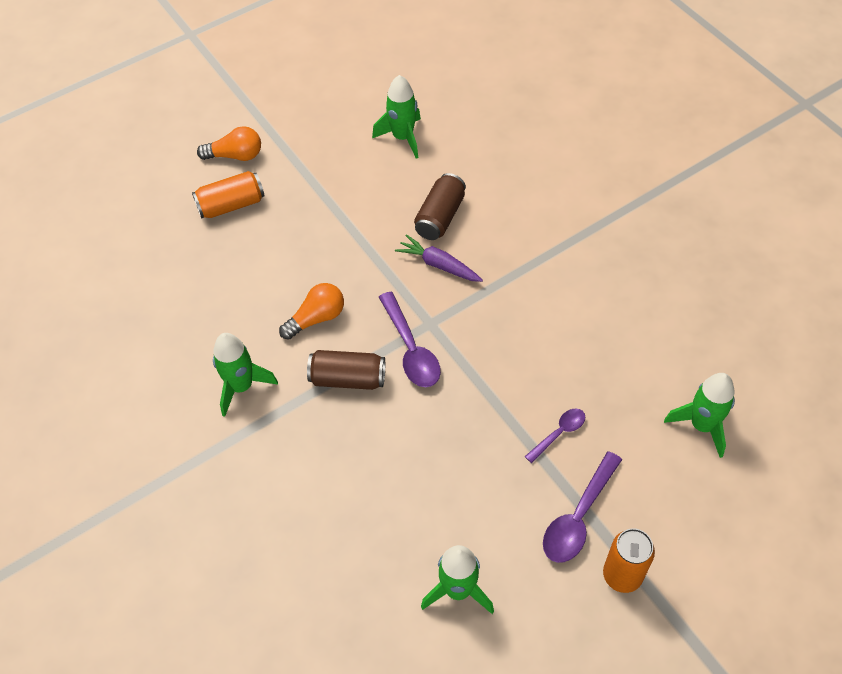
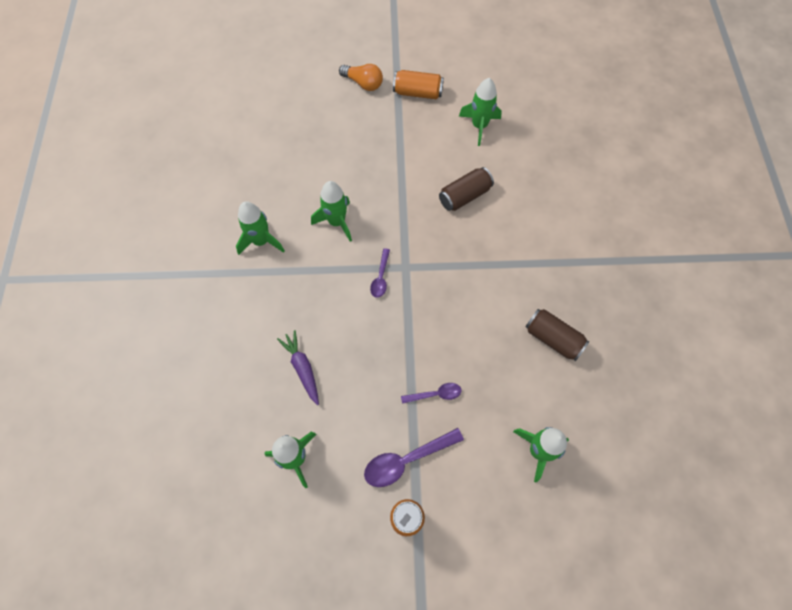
camera: 30 degrees right, 10 degrees up
(231, 205) = (338, 116): orange can -> orange can (418, 93)
(316, 318) = (337, 222): orange light bulb -> green rocket
(348, 378) = (327, 274): brown can -> brown can (553, 338)
(411, 349) = (381, 277): purple spoon -> purple spoon, size x0.60
(439, 265) = (440, 229): purple carrot -> purple carrot (302, 368)

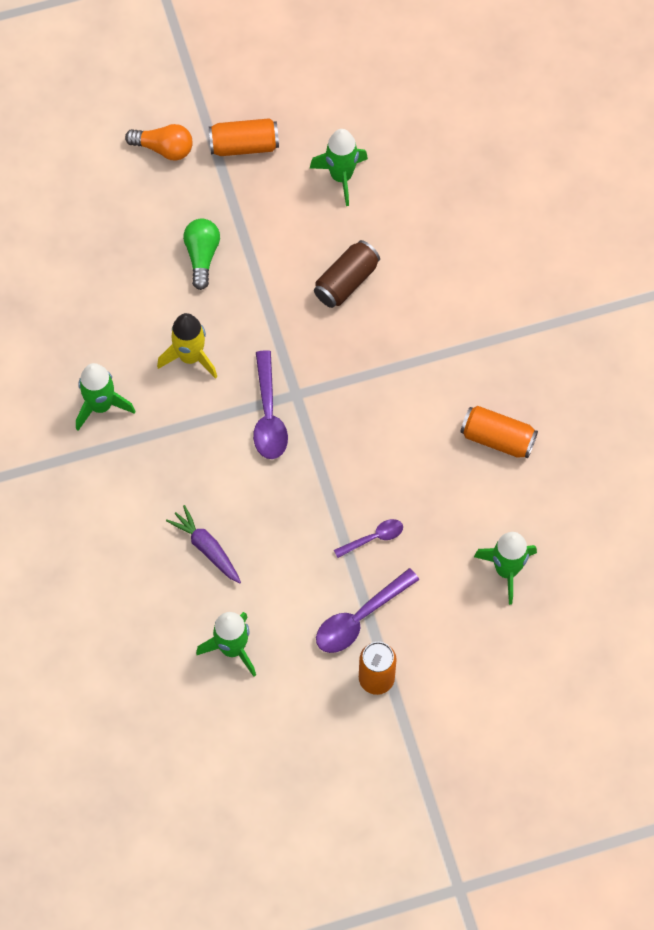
camera: 15 degrees left, 0 degrees up
(337, 222) = (190, 357): green rocket -> yellow rocket
(367, 156) = (202, 256): none -> green light bulb
(381, 277) = (268, 415): purple spoon -> purple spoon, size x1.68
(553, 338) = (497, 438): brown can -> orange can

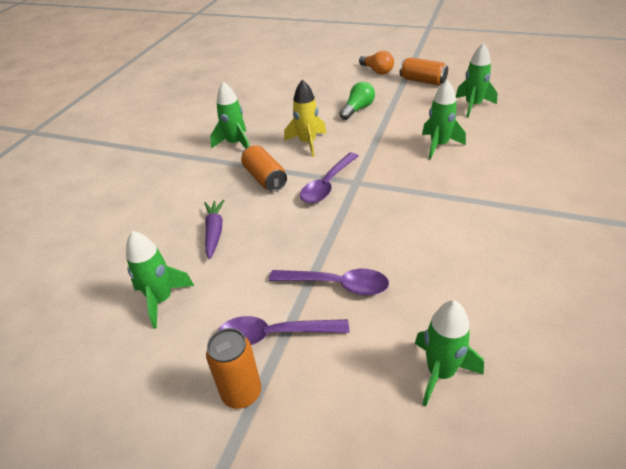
camera: 40 degrees right, 25 degrees down
(346, 281) = (439, 145): brown can -> green rocket
(373, 538) = (337, 285): purple spoon -> purple spoon, size x1.68
(497, 438) = (498, 269): orange can -> orange can (265, 178)

